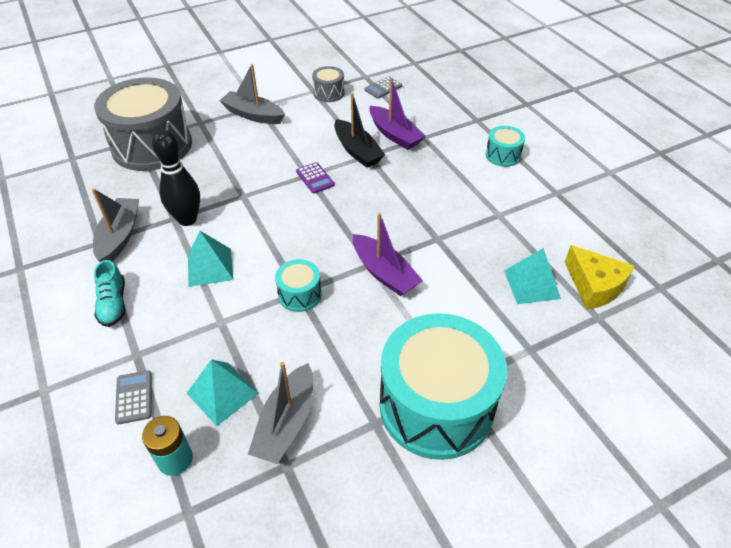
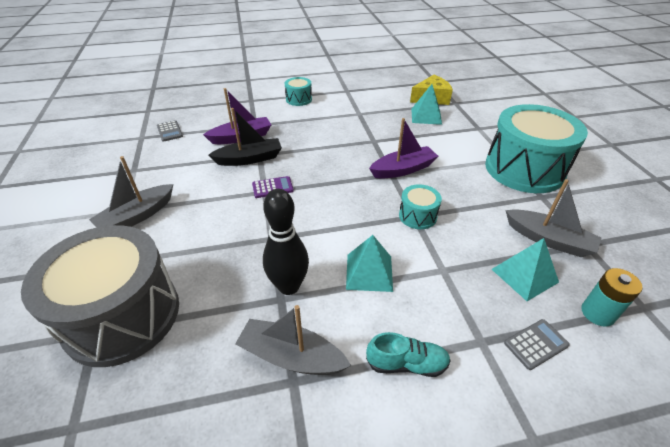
camera: 75 degrees left, 5 degrees down
(134, 397) = (536, 344): grey calculator -> grey calculator turned 150 degrees clockwise
(329, 93) = (147, 161): grey drum -> none

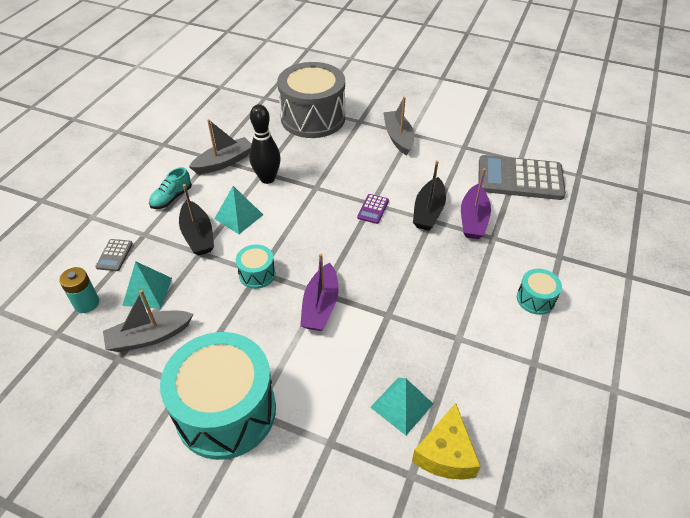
camera: 125 degrees right, 5 degrees up
(169, 131) = (520, 178): grey calculator -> grey calculator, size x2.38
(427, 288) = (198, 235): none -> black boat

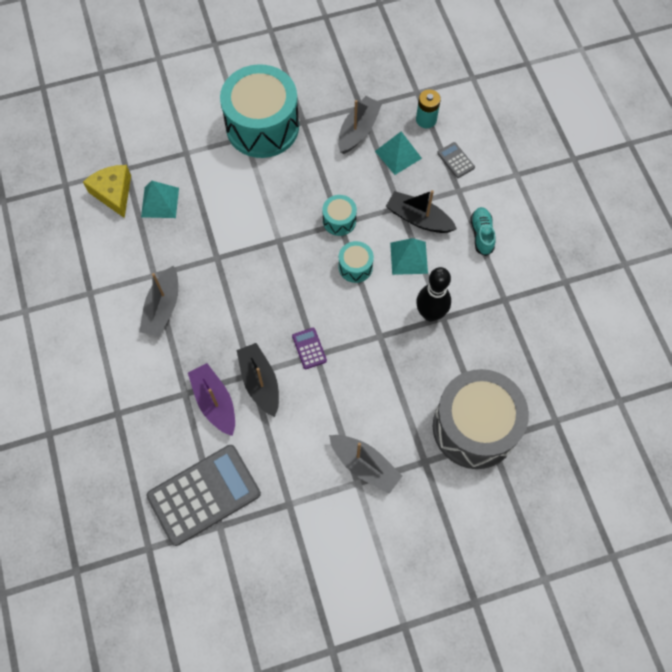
camera: 140 degrees right, 20 degrees up
(224, 162) = (488, 303): grey boat -> grey boat (162, 308)
(320, 306) = (270, 230): purple boat -> none
(535, 299) = (115, 351): turquoise drum -> turquoise drum (355, 267)

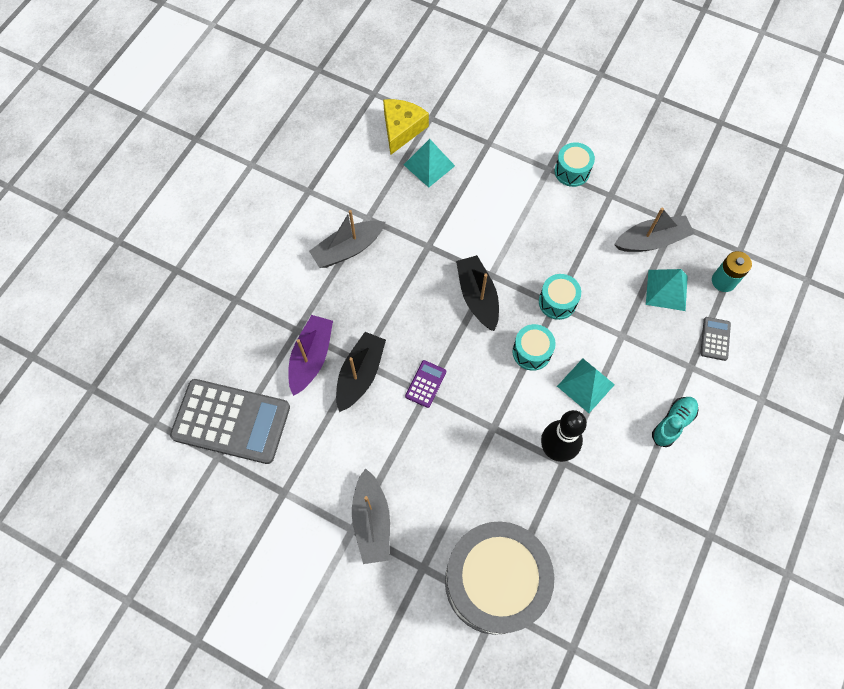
camera: 45 degrees right, 0 degrees up
(262, 126) = (572, 171): turquoise drum -> turquoise drum, size x0.44
(418, 218) = (628, 360): black boat -> black boat (477, 297)

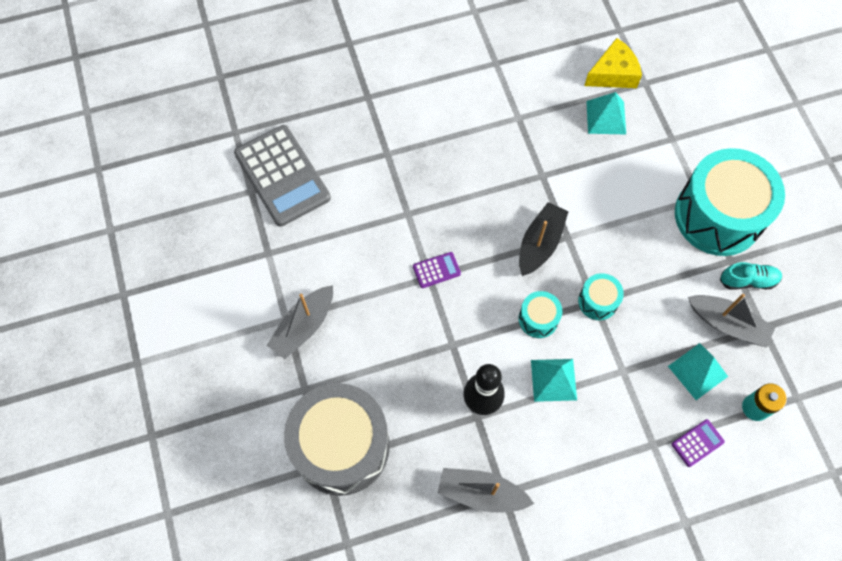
camera: 45 degrees right, 0 degrees up
(311, 357) = (377, 181): purple boat -> none
(348, 249) = (480, 128): grey boat -> grey boat (481, 493)
(360, 374) = (398, 222): black boat -> none
(572, 171) = (718, 216): turquoise drum -> turquoise drum, size x2.28
(673, 423) = (591, 470): turquoise shoe -> turquoise shoe (748, 280)
(715, 339) = (697, 443): grey calculator -> purple calculator

